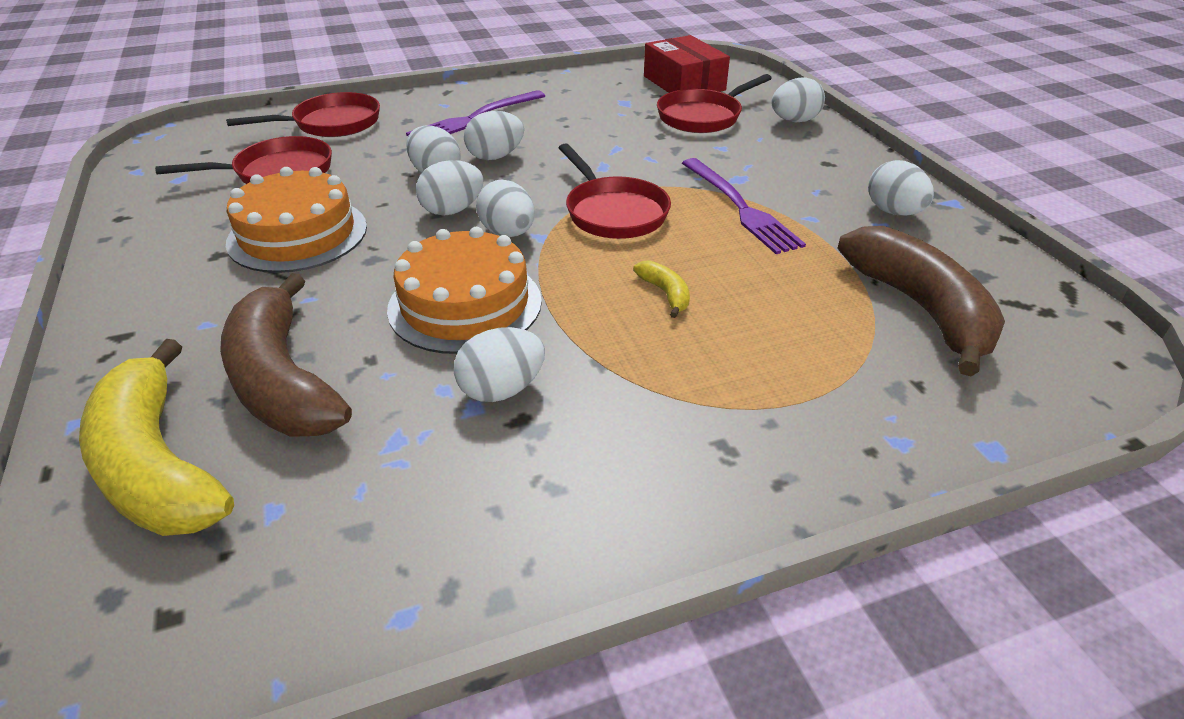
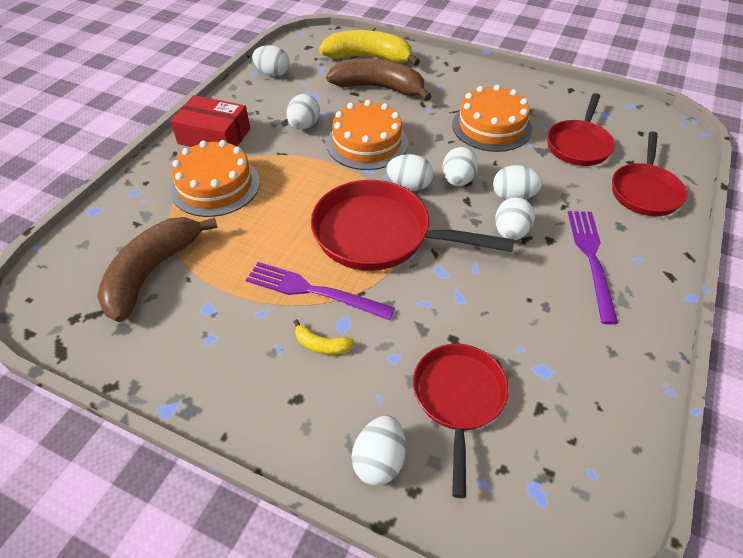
camera: 135 degrees right, 10 degrees up
(613, 212) = (379, 235): red pan -> red pan, size x1.54
(665, 293) = (290, 200): yellow banana -> yellow banana (321, 345)
(684, 83) = (550, 459): red box -> red box (214, 136)
(751, 372) = (215, 186): none -> orange cake
(893, 212) = (208, 361): white egg -> white egg (273, 73)
(920, 309) = (152, 272): brown banana -> brown banana turned 90 degrees clockwise

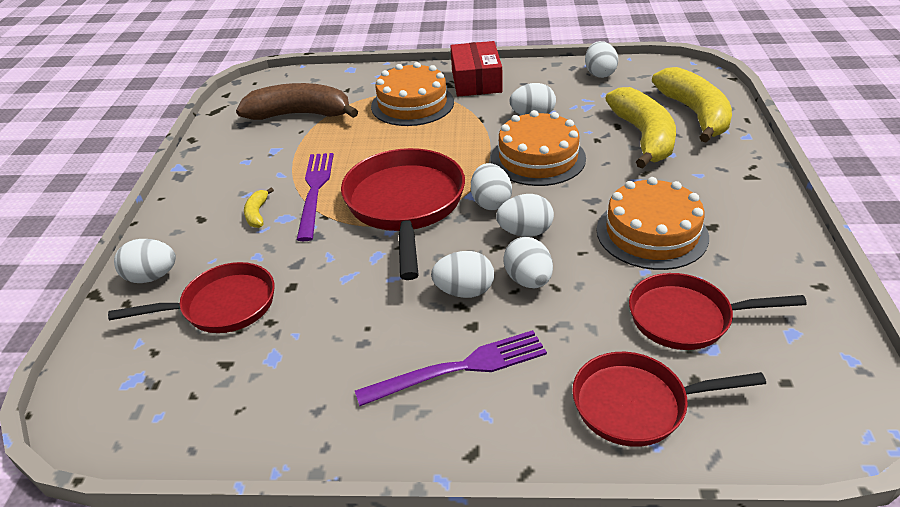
camera: 70 degrees right, 10 degrees down
(379, 88) = (643, 137): brown banana -> yellow banana

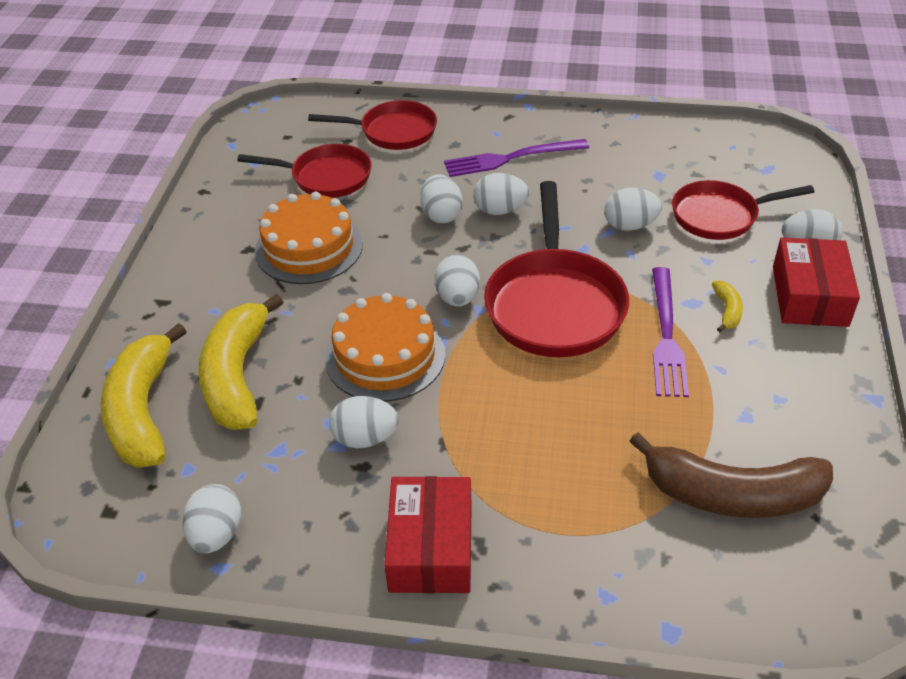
camera: 175 degrees left, 5 degrees up
(179, 232) = (809, 296): none -> red box
(412, 104) = (545, 495): orange cake -> none
(525, 232) = (430, 260): white egg -> white egg (630, 225)

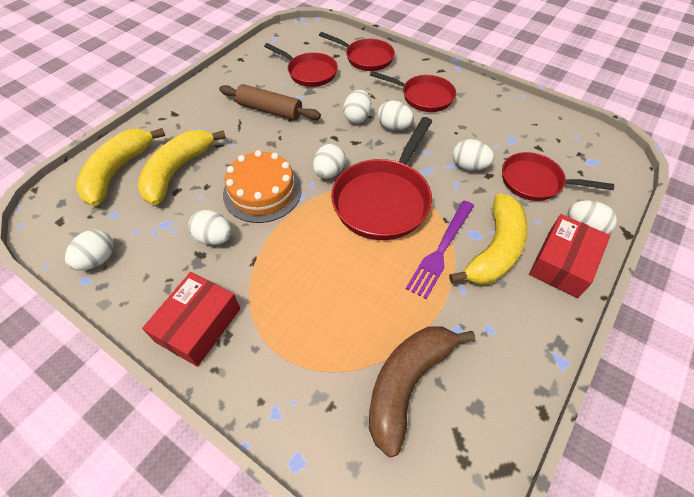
camera: 25 degrees right, 10 degrees up
(309, 247) = (270, 110): orange cake -> brown rolling pin
(511, 158) = (423, 97): purple fork -> red pan
(727, 311) = (495, 250): yellow banana -> yellow banana, size x2.39
(732, 494) = (407, 383): brown banana -> brown banana turned 90 degrees clockwise

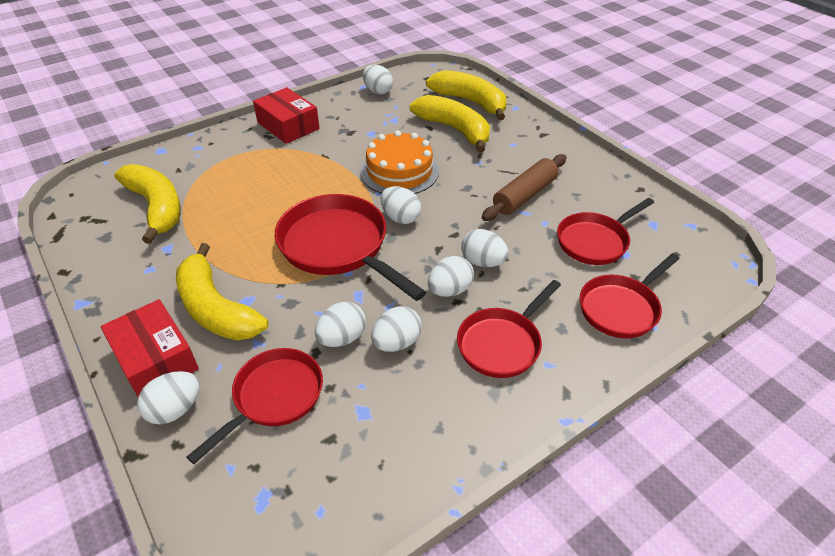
camera: 110 degrees right, 10 degrees down
(214, 238) = (362, 140): white egg -> white egg (396, 343)
(407, 383) = (156, 207): brown banana -> yellow banana
(441, 250) = (248, 267): purple fork -> none

